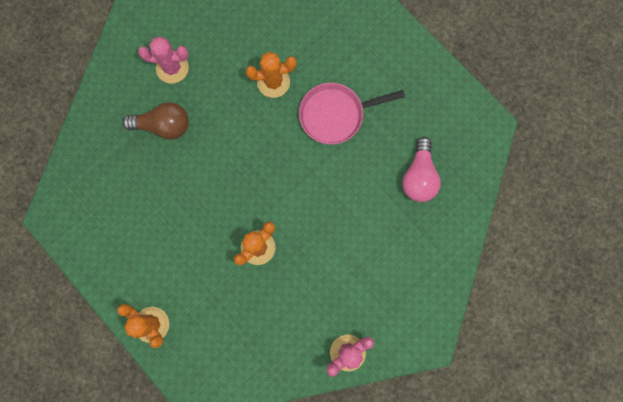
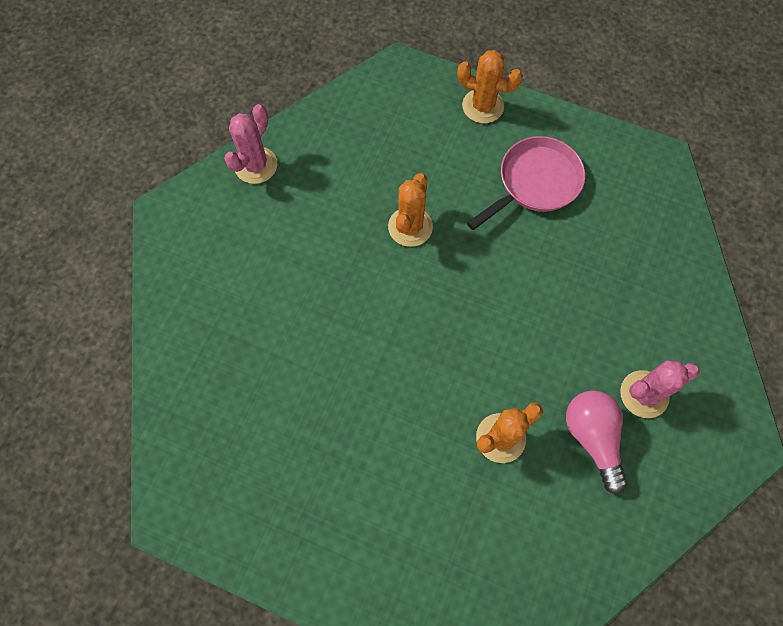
camera: 155 degrees right, 10 degrees down
(163, 126) = (605, 314): brown light bulb -> none
(336, 115) = (393, 431): pink pan -> pink pan (535, 183)
(419, 176) = (246, 397): pink light bulb -> pink light bulb (592, 438)

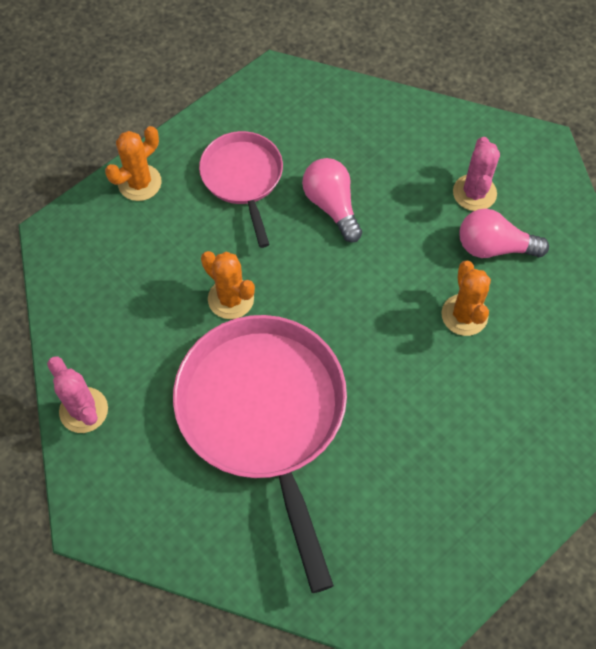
camera: 65 degrees left, 5 degrees down
(313, 303) = (265, 416): none -> pink pan
(551, 268) = (332, 205): none -> pink light bulb

